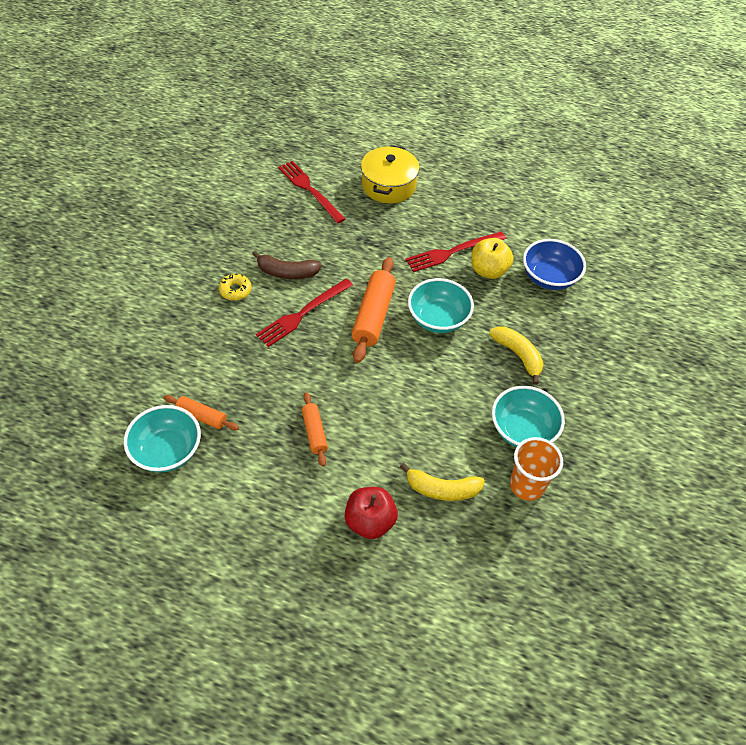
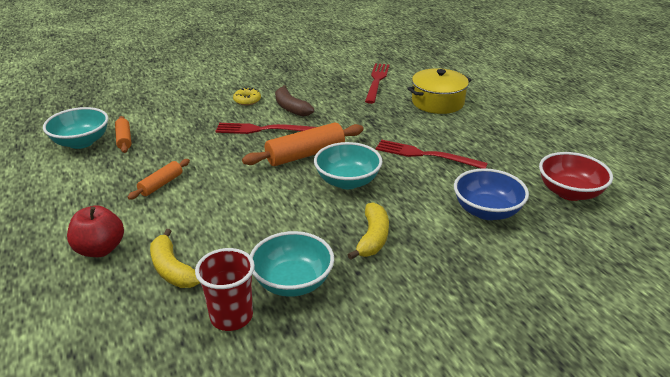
camera: 50 degrees right, 20 degrees down
(488, 270) = (437, 179): yellow apple -> none
(527, 485) = (231, 317): orange cup -> red cup
(571, 223) = (569, 192): none -> red bowl

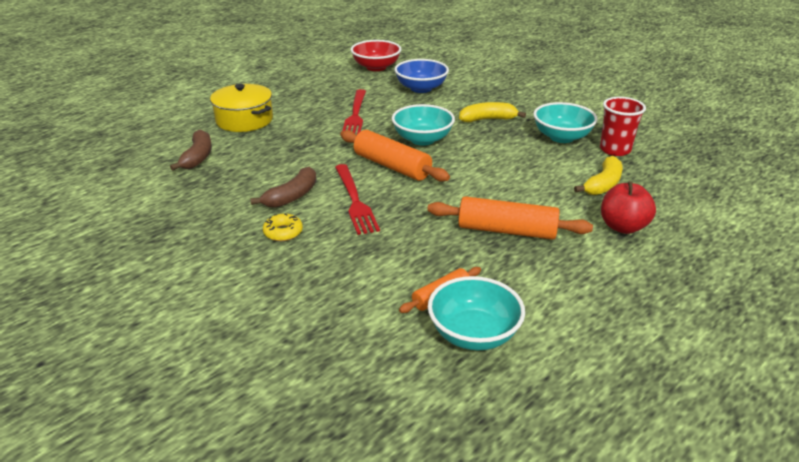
camera: 110 degrees left, 0 degrees up
(161, 184) = (507, 231): orange rolling pin -> orange rolling pin, size x1.76
(377, 81) = (198, 157): red fork -> brown banana

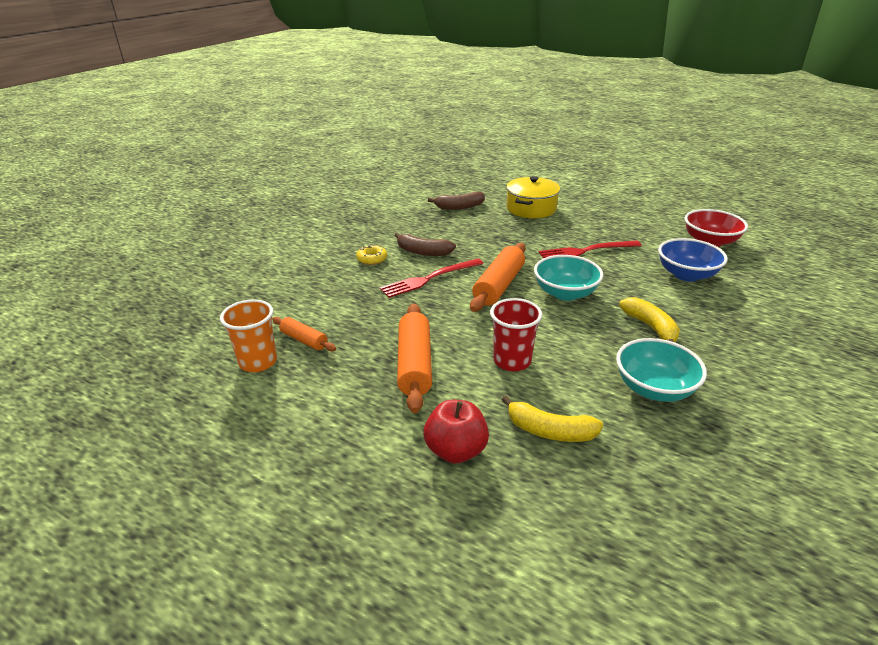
camera: 75 degrees right, 0 degrees up
(473, 334) = (258, 362): turquoise bowl -> orange cup
(615, 149) = (657, 440): red cup -> red cup (512, 361)

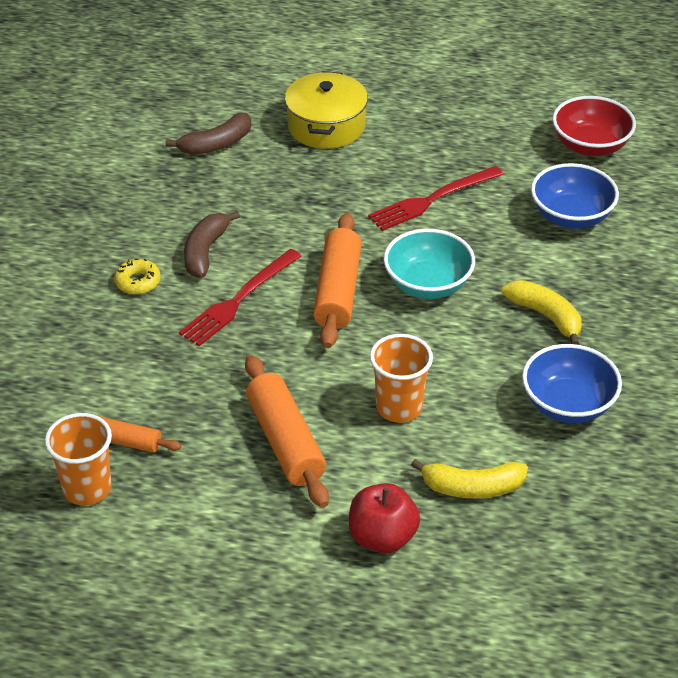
camera: 20 degrees left, 10 degrees up
(423, 252) = (205, 251): brown banana -> brown banana turned 105 degrees clockwise
(512, 361) = (399, 407): red cup -> orange cup
(654, 389) = (568, 404): turquoise bowl -> blue bowl

